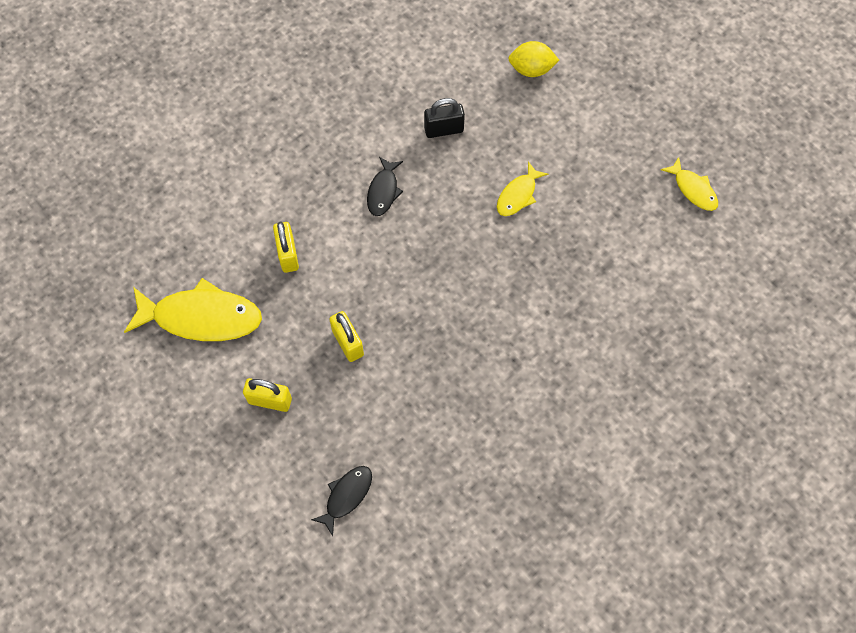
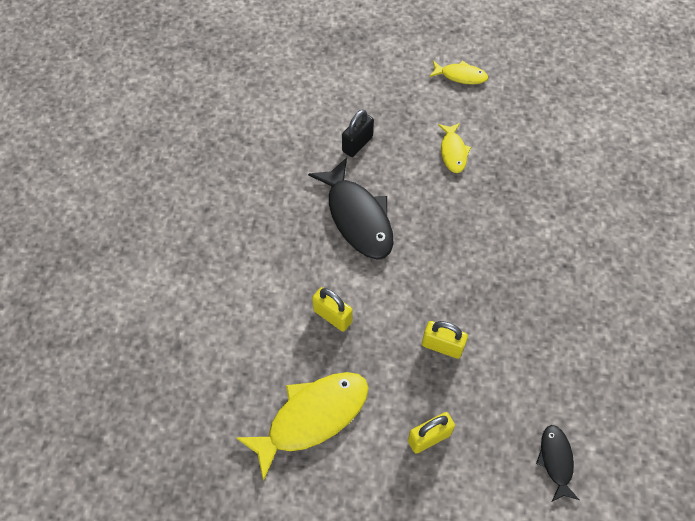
camera: 40 degrees left, 5 degrees down
(383, 191) = (357, 217): black fish -> black fish, size x1.90
(531, 69) = (376, 63): yellow lemon -> none
(693, 189) = (558, 69): yellow fish -> yellow fish (460, 76)

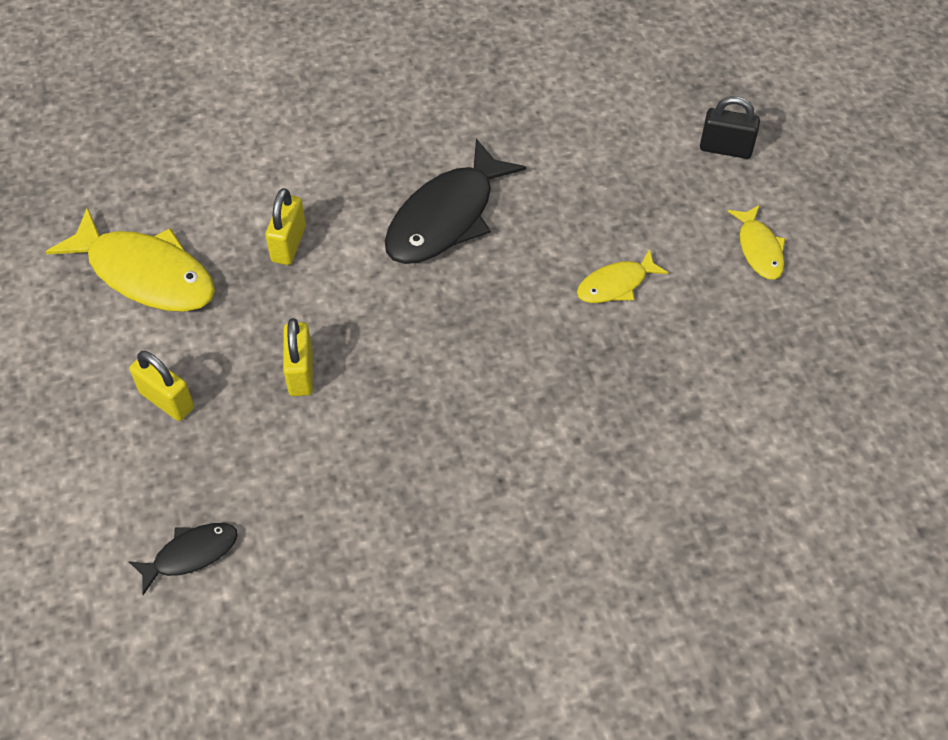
camera: 65 degrees right, 5 degrees down
(357, 144) = (561, 176): black padlock -> black padlock (725, 149)

